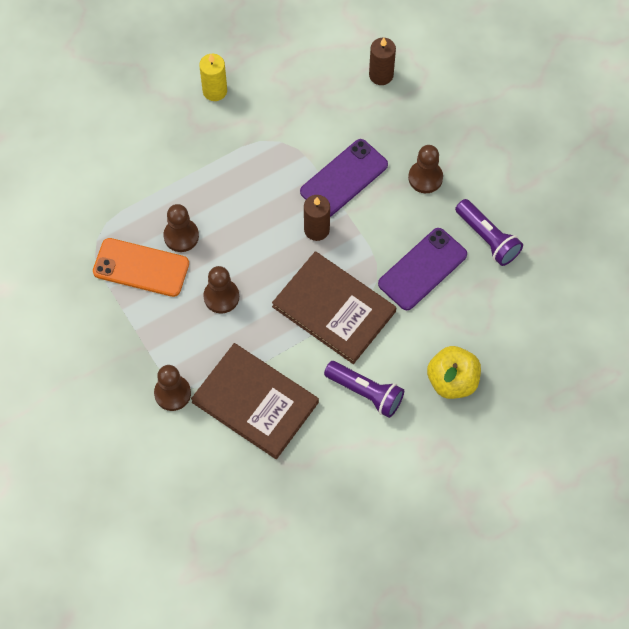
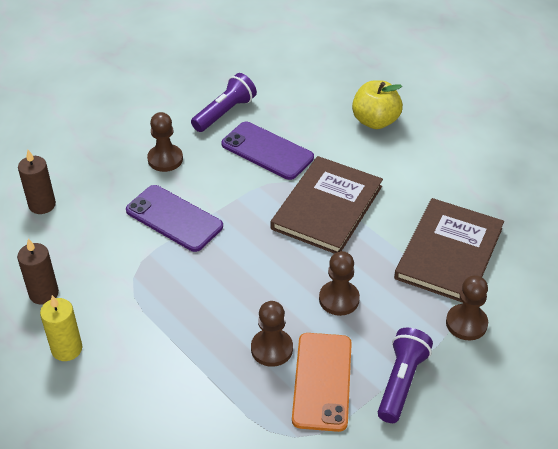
camera: 100 degrees left, 20 degrees down
(316, 229) = (239, 232): brown candle -> brown candle (44, 293)
(366, 392) = (408, 174): purple flashlight -> purple flashlight (401, 382)

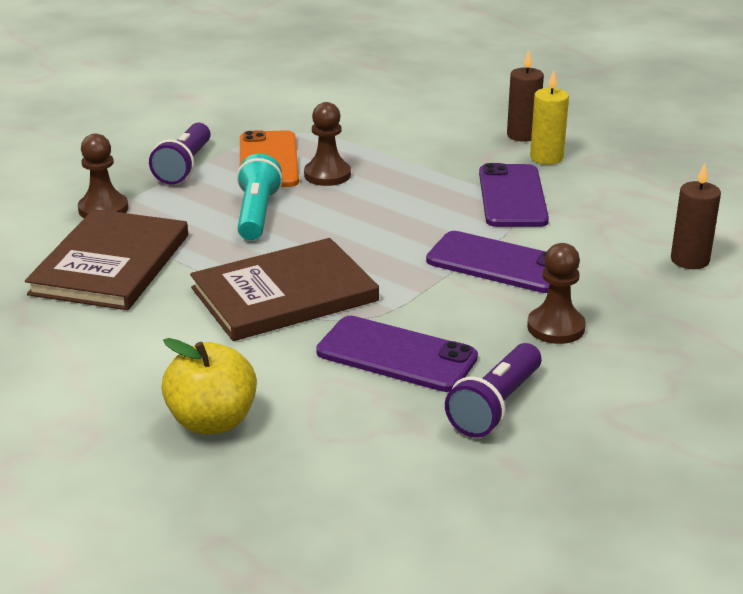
camera: 170 degrees right, 15 degrees down
(44, 293) = (608, 189): brown candle -> brown candle (522, 135)
(126, 294) = (512, 196): none -> purple phone
(327, 207) = (284, 294): brown book -> brown book turned 45 degrees clockwise
(339, 299) = (257, 214): brown pawn -> turquoise flashlight

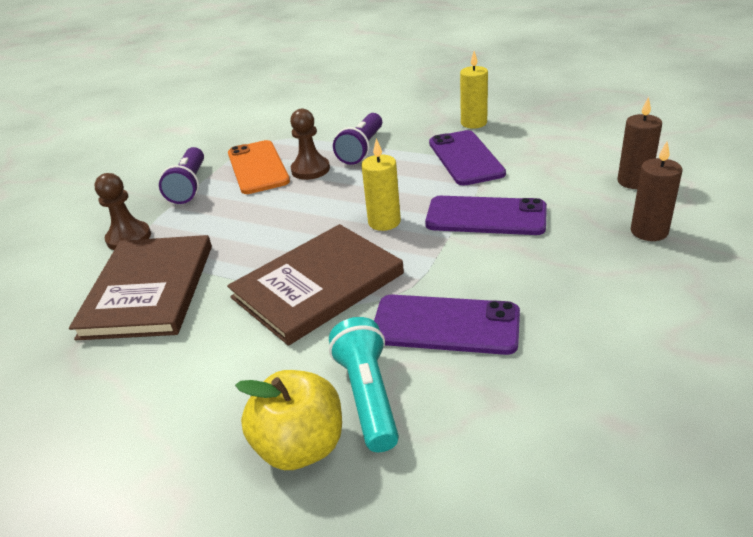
camera: 10 degrees left, 5 degrees up
(257, 214) = (265, 215): turquoise flashlight -> turquoise flashlight (368, 395)
(383, 247) = (384, 222): none -> yellow candle
(495, 406) = (563, 359): purple flashlight -> purple flashlight (362, 149)
(522, 135) = (446, 110): brown candle -> brown candle (649, 231)
(556, 327) = (567, 265): brown pawn -> none

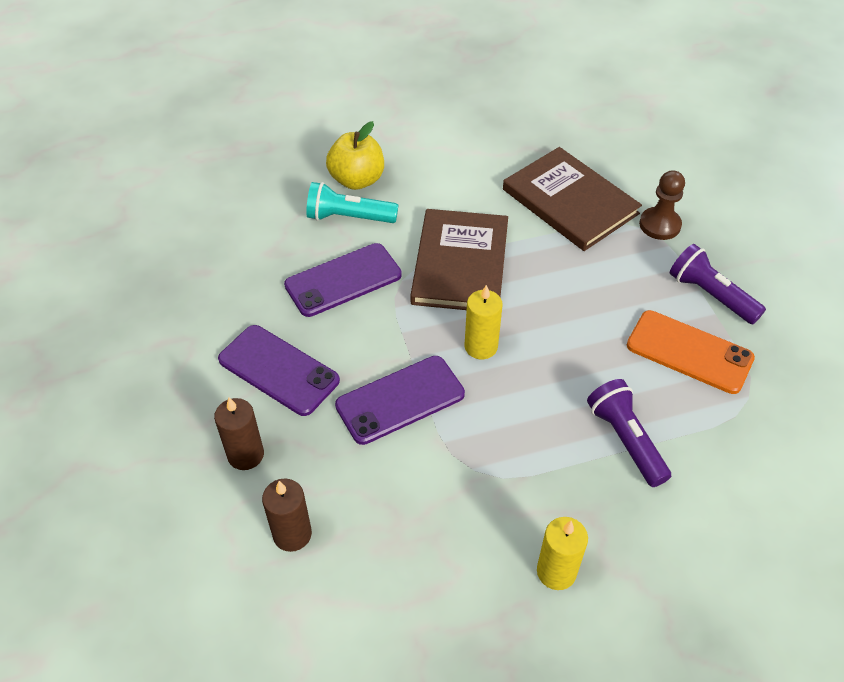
camera: 135 degrees right, 15 degrees up
(310, 170) = (633, 377): brown pawn -> none
(368, 395) = (348, 217): turquoise flashlight -> turquoise flashlight turned 150 degrees clockwise
(465, 158) = (497, 484): purple phone -> purple phone (278, 370)

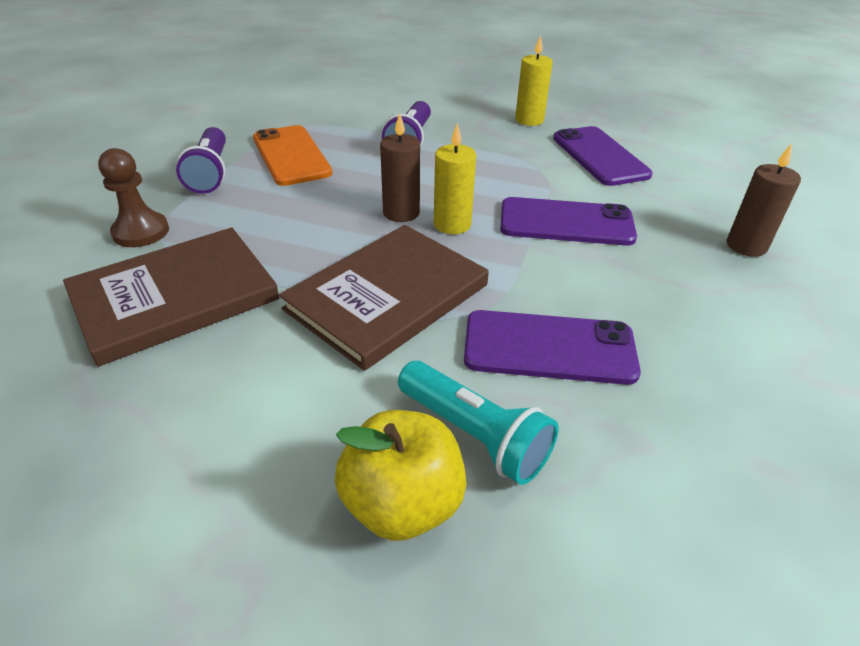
camera: 145 degrees left, 10 degrees down
(278, 370) = (685, 293): purple phone -> purple phone (599, 156)
(292, 534) = (715, 191): brown candle -> brown candle (401, 213)
(570, 201) = (175, 297): brown book -> brown book turned 60 degrees clockwise

